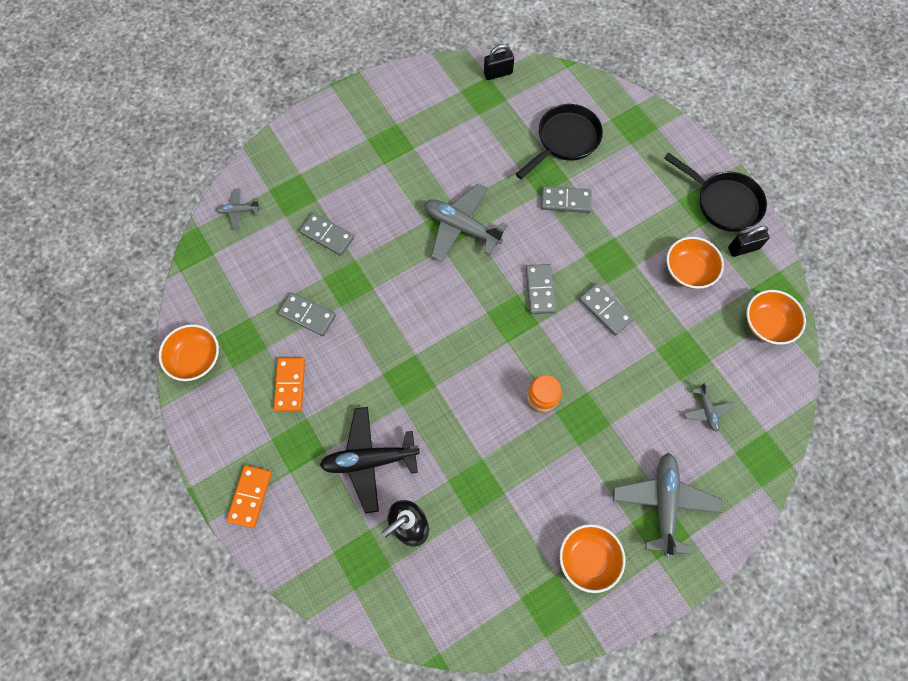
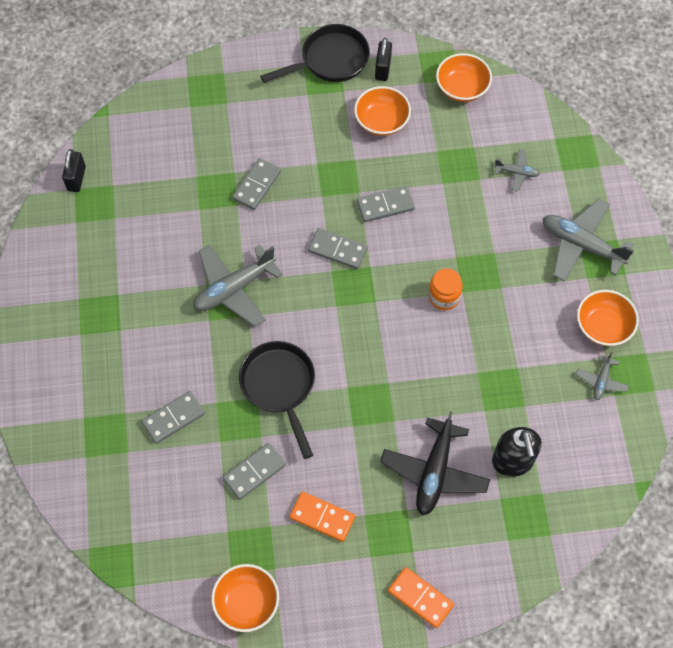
camera: 65 degrees left, 5 degrees down
(239, 211) = (94, 497): grey plane -> grey plane (601, 381)
(565, 140) = (190, 155): black pan -> black pan (279, 386)

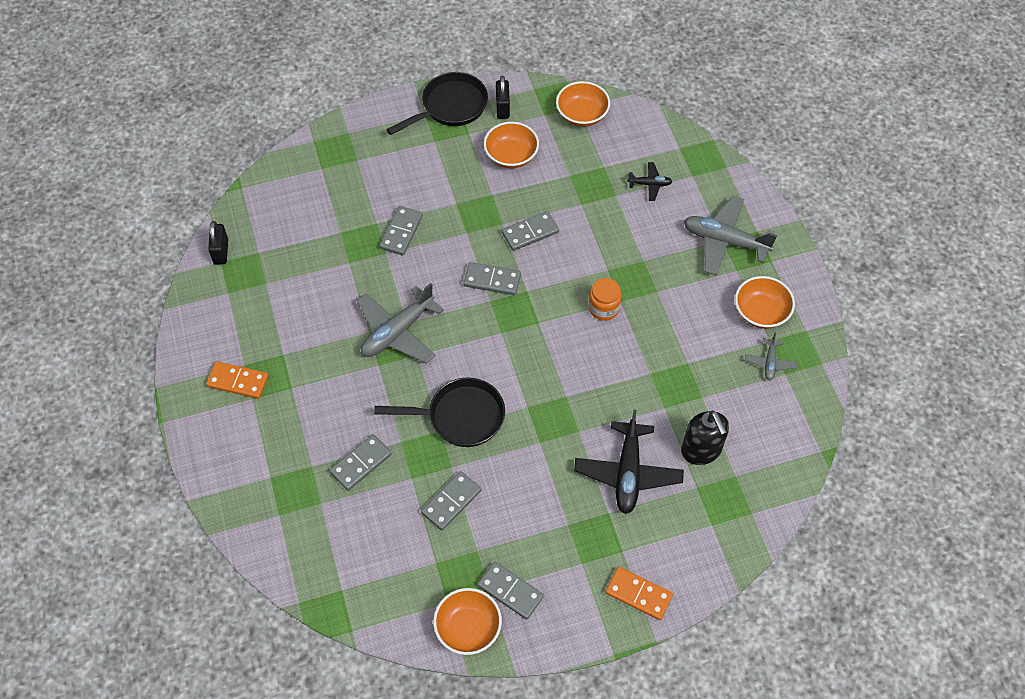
camera: 10 degrees left, 5 degrees down
(279, 386) = (460, 416): black pan -> black pan turned 120 degrees clockwise
(295, 572) = (510, 591): none -> grey domino
(322, 517) = (527, 534): orange domino -> orange domino (238, 381)
(516, 173) = (650, 184): grey plane -> black plane

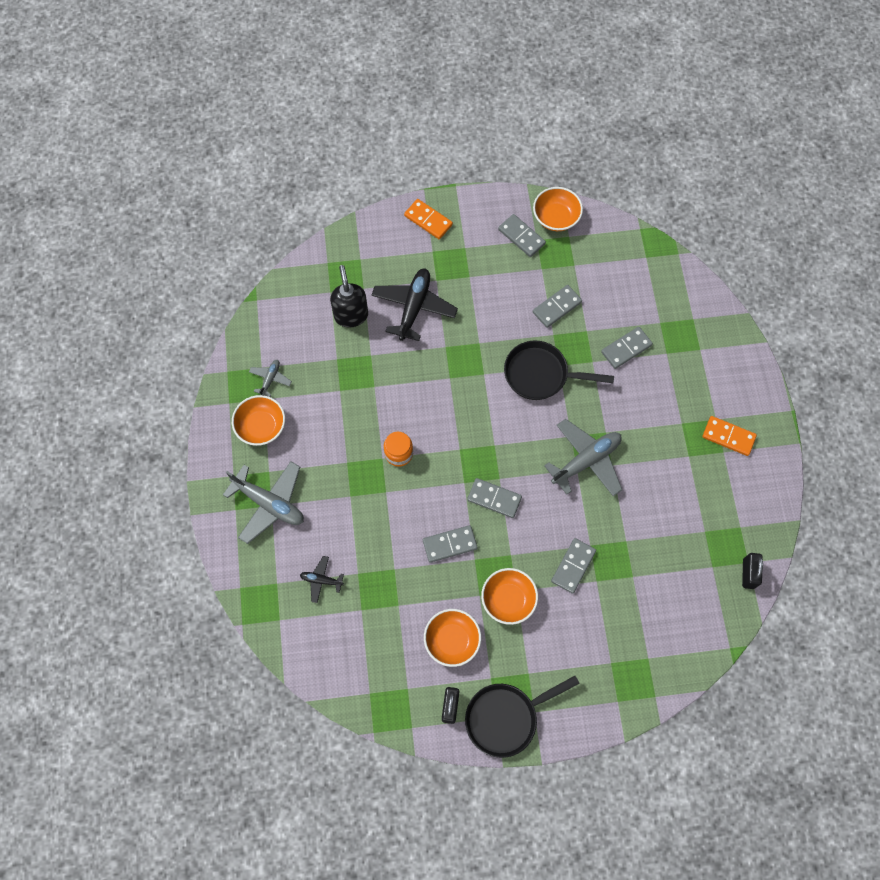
camera: 170 degrees left, 10 degrees up
(582, 115) = (368, 681): orange bowl -> orange bowl (508, 599)

